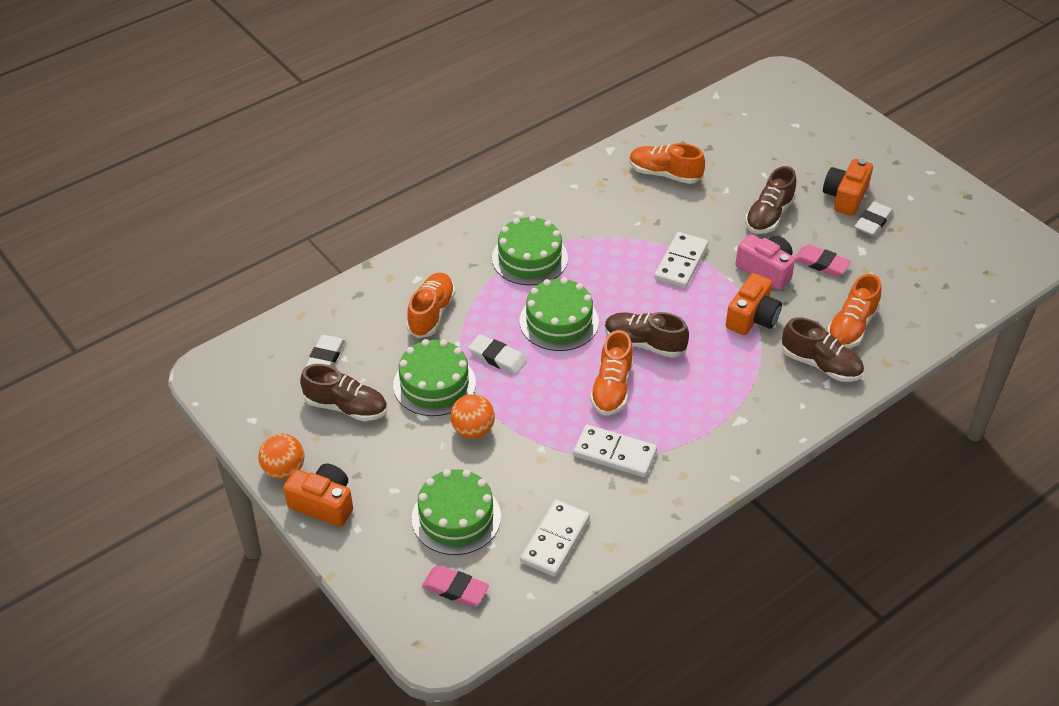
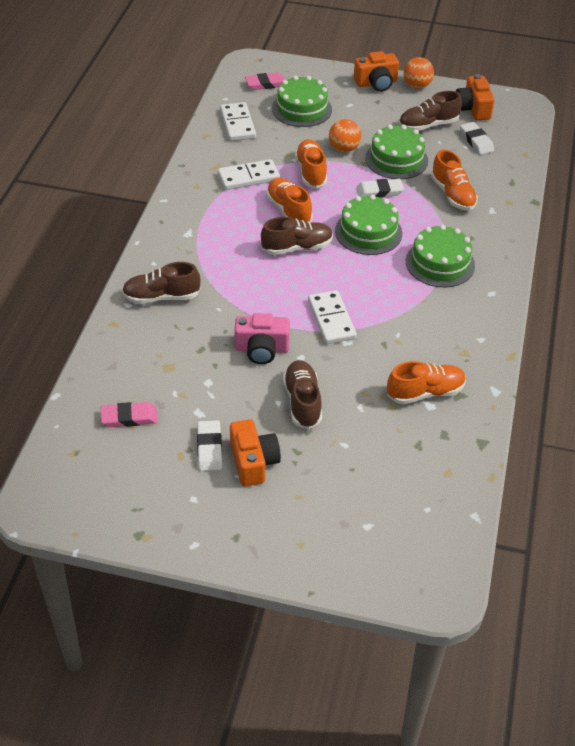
camera: 140 degrees right, 0 degrees up
(752, 317) = (239, 305): orange camera -> orange camera (473, 108)
(821, 263) = (223, 380): pink eraser -> pink eraser (129, 417)
(851, 327) = (159, 338): orange shoe -> orange shoe (311, 172)

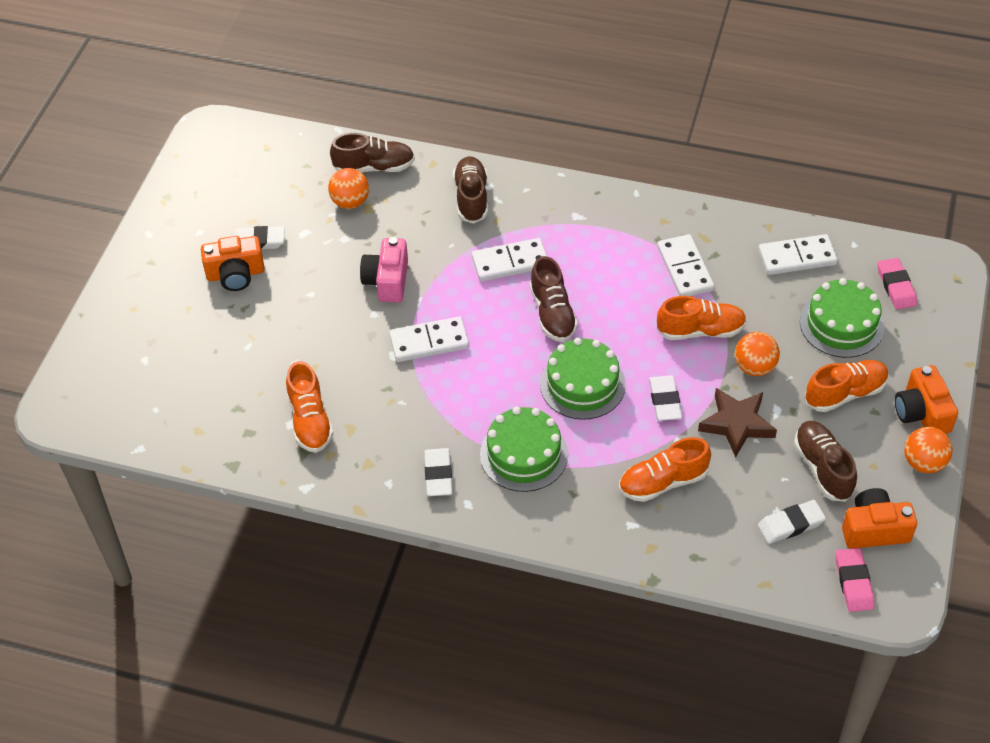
camera: 95 degrees right, 5 degrees up
(129, 417) = (304, 182): pink eraser -> pink eraser (853, 582)
(160, 380) = (350, 202): none -> orange ball
(240, 272) = (510, 262): none -> white domino
(289, 210) = (622, 307): orange shoe -> orange shoe (845, 393)
(302, 402) = (309, 313): brown shoe -> brown shoe (374, 167)
(396, 159) = (736, 424): green cake -> brown star
(467, 310) = (438, 475): none -> white eraser

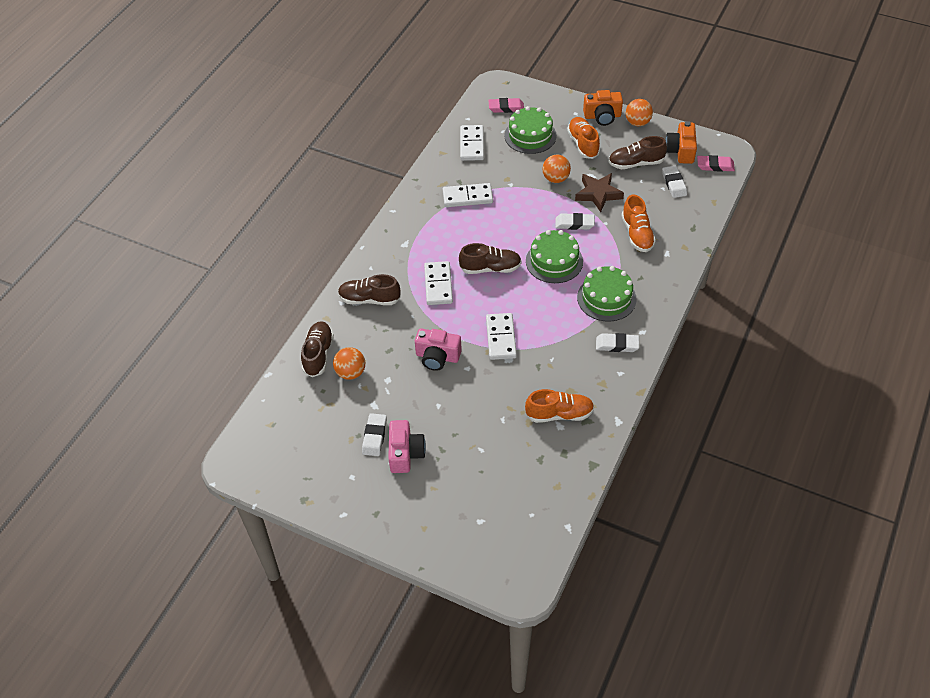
camera: 80 degrees left, 0 degrees up
(235, 274) = (405, 453): orange camera -> pink camera
(701, 330) = (521, 198): orange shoe -> none

